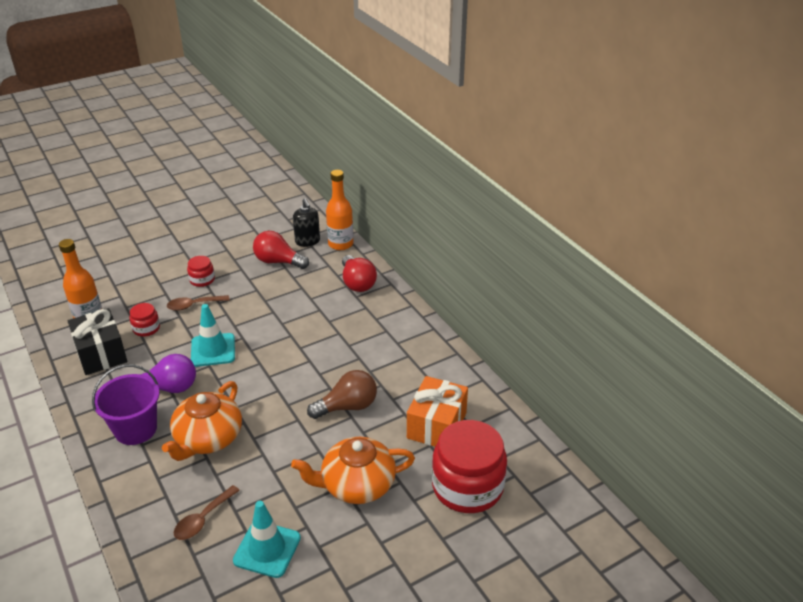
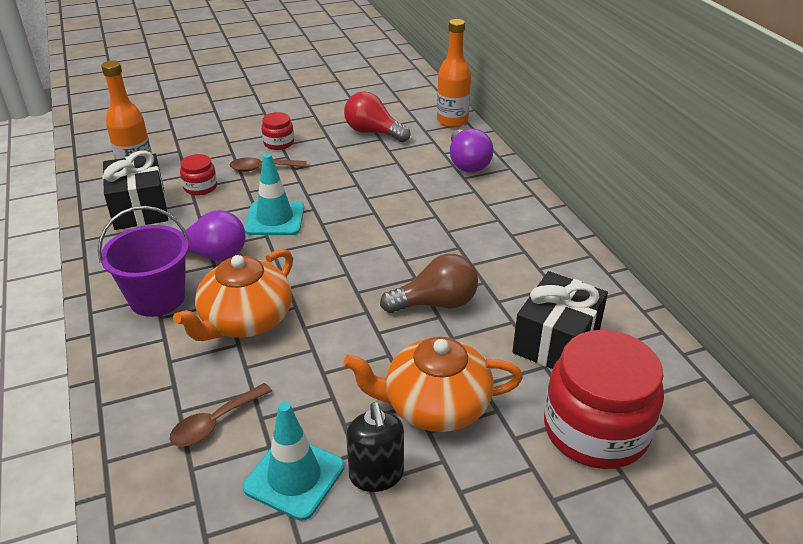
camera: 10 degrees right, 0 degrees up
(307, 241) = (412, 115): black soap dispenser -> black soap dispenser (376, 475)
(357, 283) = (467, 163): red light bulb -> purple light bulb
(436, 425) = (556, 341): orange gift -> black gift

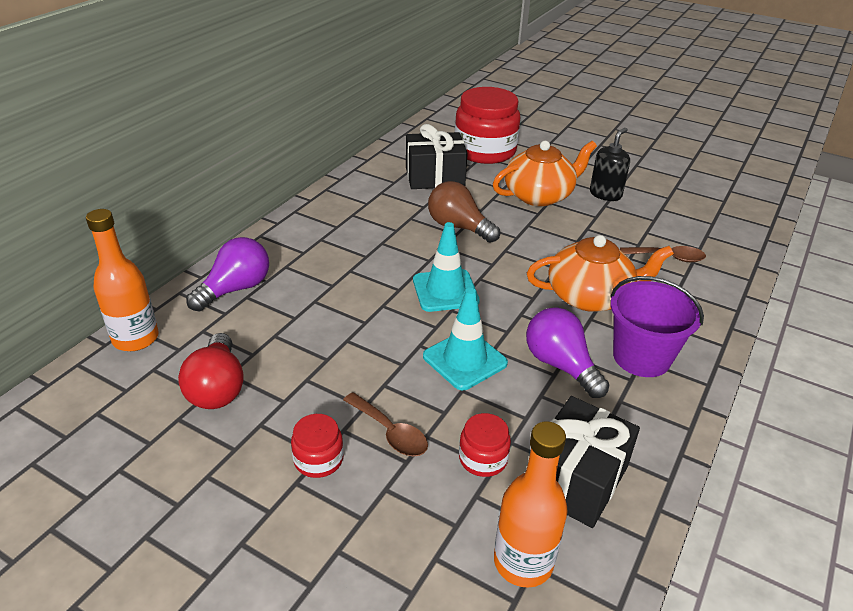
camera: 130 degrees left, 0 degrees up
(294, 477) = (646, 215): turquoise traffic cone -> turquoise traffic cone (445, 291)
(435, 405) = (539, 195): orange teapot -> orange teapot turned 75 degrees counterclockwise

